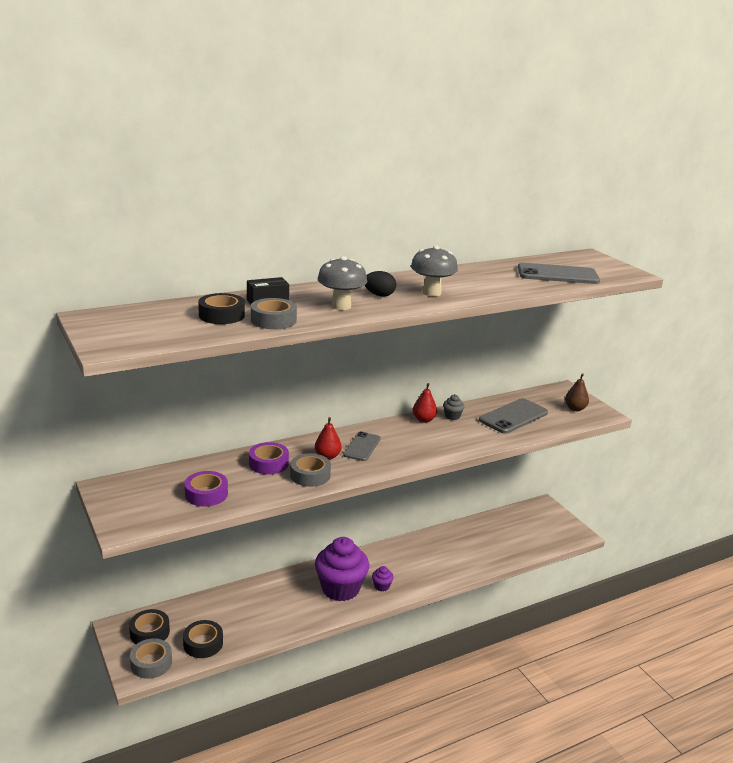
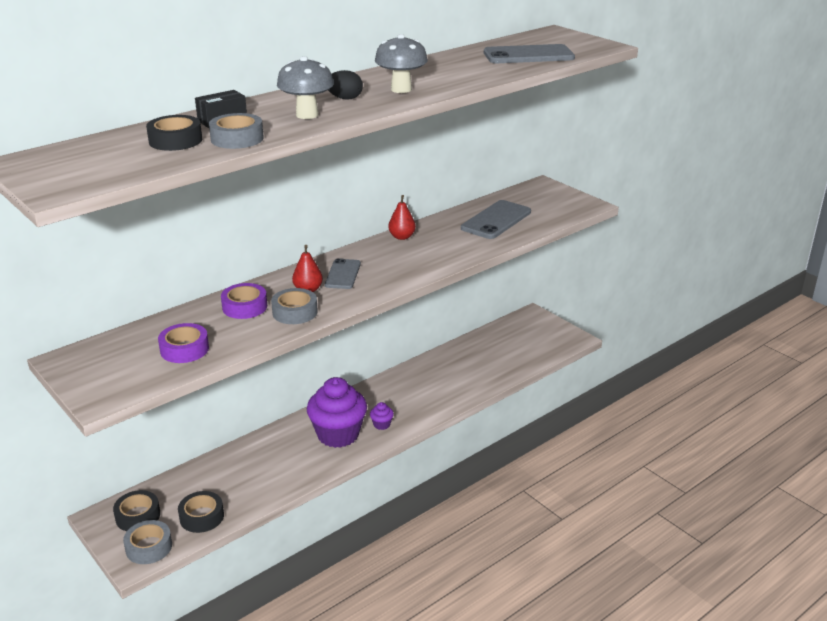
camera: 10 degrees left, 5 degrees up
(452, 416) = (431, 229): grey cupcake -> none
(575, 409) = (558, 203): brown pear -> none

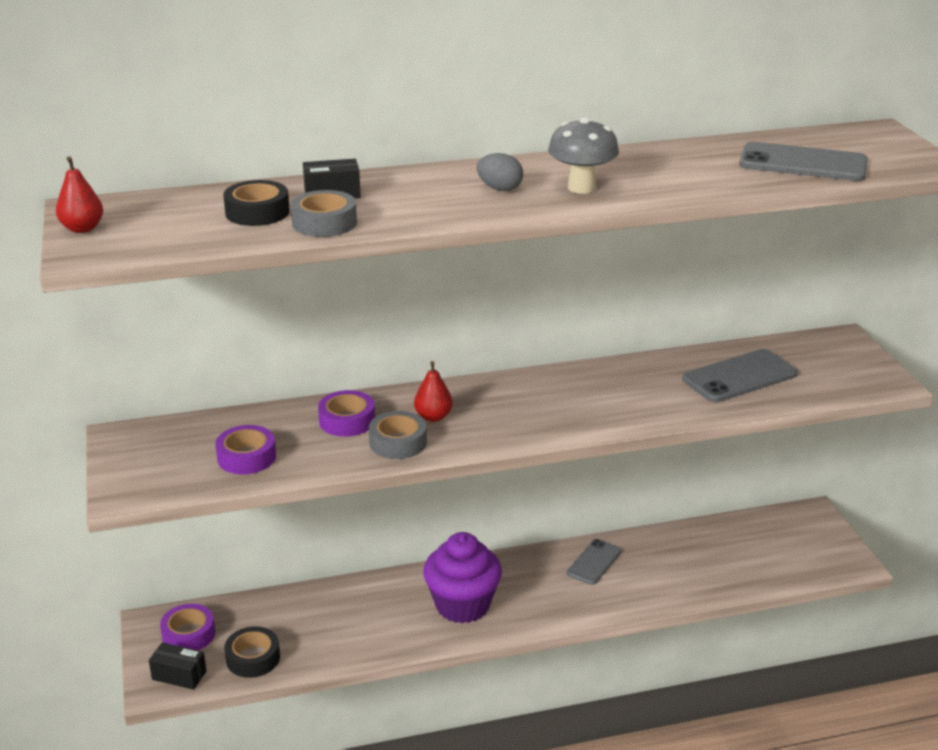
camera: 25 degrees right, 0 degrees up
(138, 516) = (188, 634): black tape -> purple tape
(149, 547) = (179, 675): grey tape -> black box
(307, 115) = (433, 204): grey mushroom -> none
(343, 274) = (488, 406): grey phone -> grey phone (594, 562)
(345, 98) = (500, 189): black egg -> grey egg
(381, 424) = (522, 608): purple cupcake -> none
(402, 237) = (597, 372): red pear -> red pear (82, 229)

